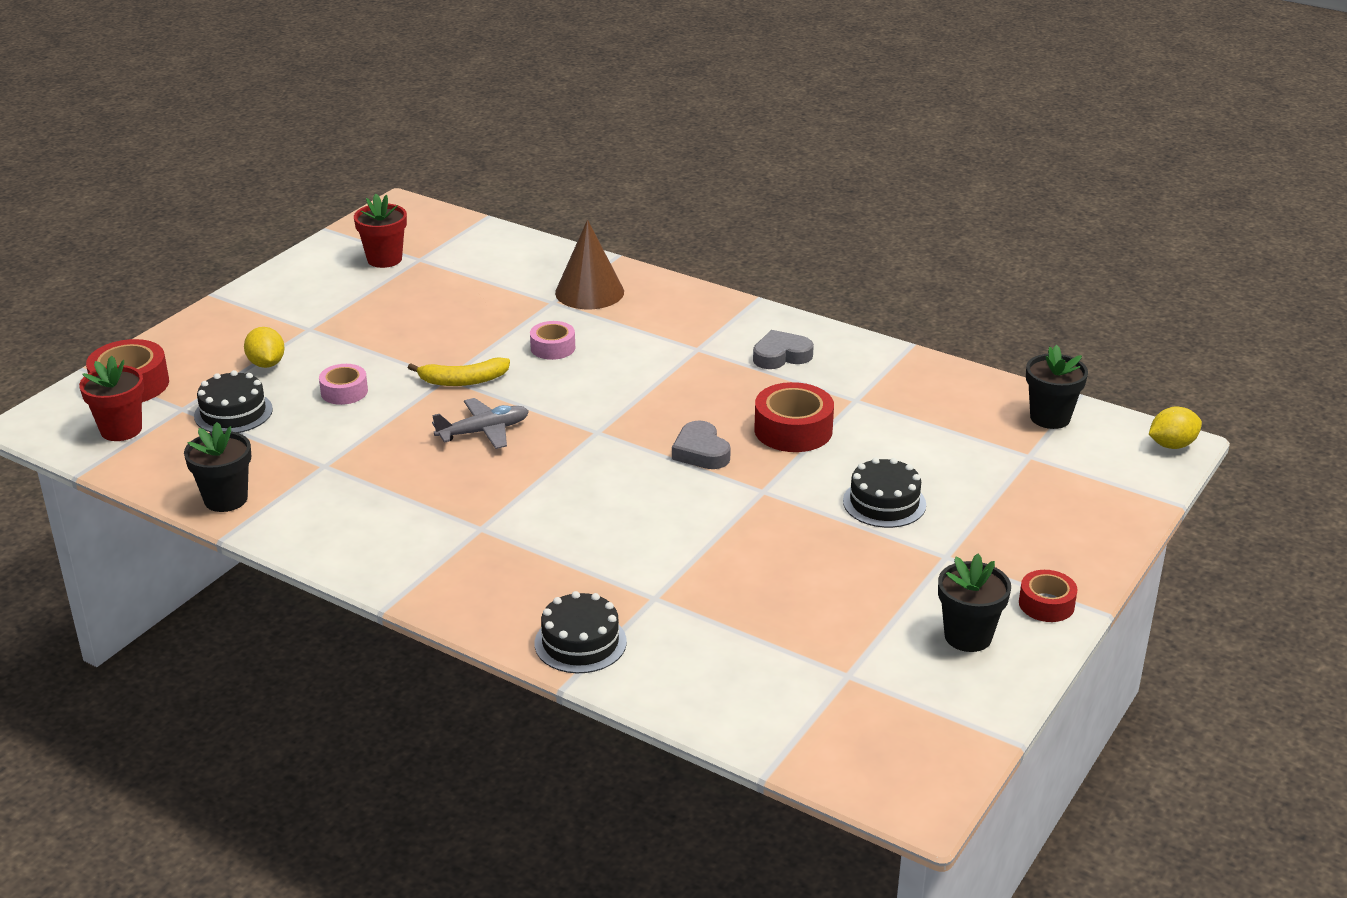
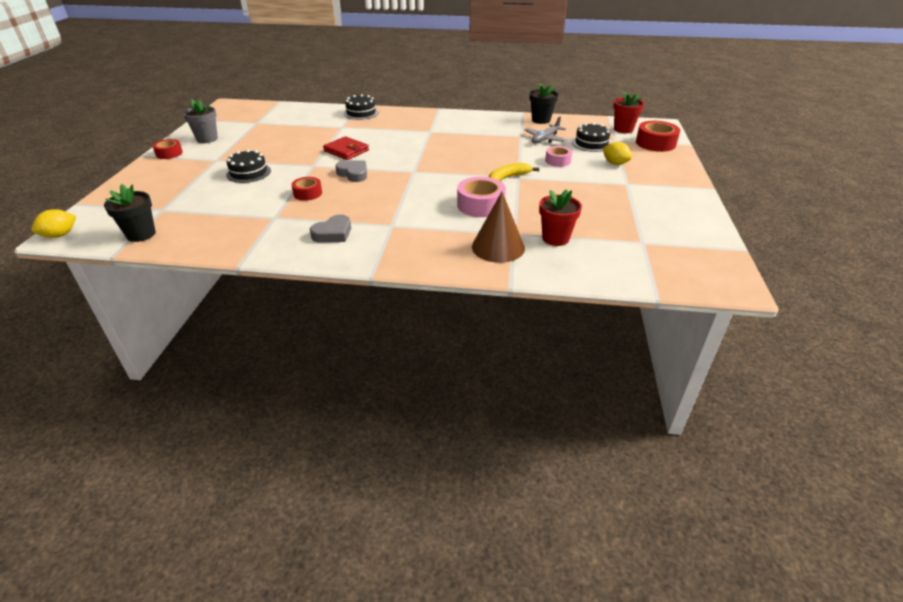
camera: 155 degrees right, 5 degrees up
(384, 259) = (663, 235): red flower pot -> red flower pot (555, 238)
(484, 431) = (469, 160): grey plane -> grey plane (545, 139)
(553, 348) = (480, 205): pink tape -> pink tape, size x1.63
(683, 514) = (346, 151): none -> red wallet
(793, 430) = (308, 193): red tape -> red tape, size x0.61
(968, 636) = (207, 139): black flower pot -> grey flower pot

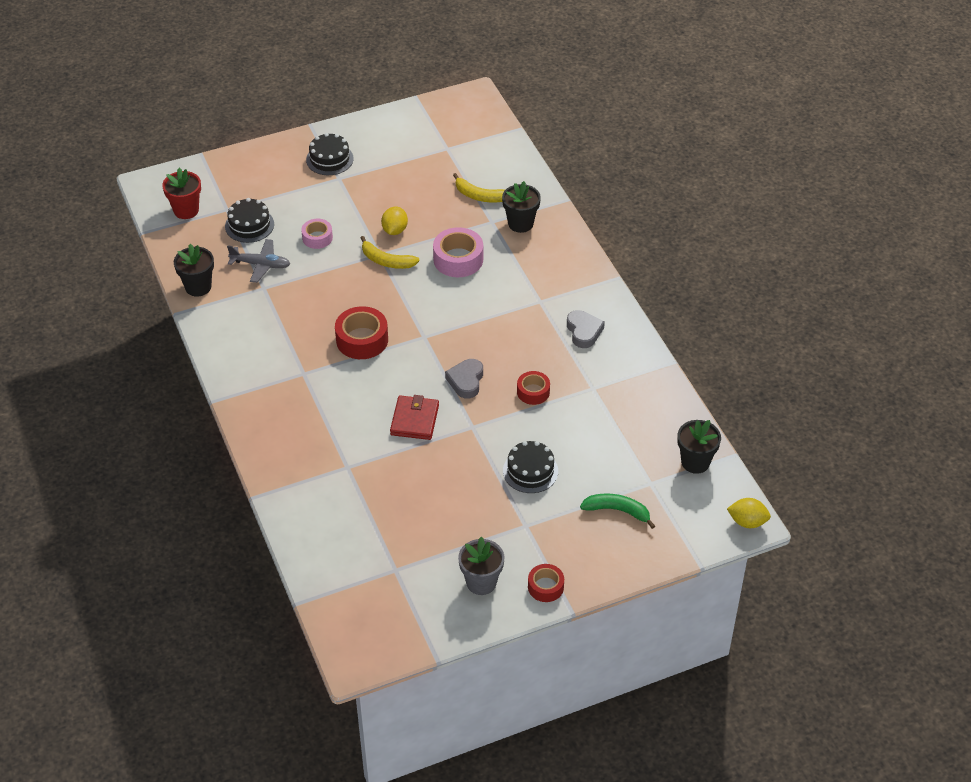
camera: 120 degrees left, 10 degrees up
(168, 190) = (617, 510): none -> green banana
(333, 233) = (584, 331): grey heart -> grey heart turned 60 degrees clockwise
(361, 113) = (285, 475): black cake -> black cake (329, 159)
(498, 247) = (520, 223): brown cone -> black flower pot
(555, 238) = (480, 196): red flower pot -> yellow banana
(615, 163) = (294, 196): yellow lemon -> yellow lemon (395, 230)
(655, 143) = (215, 178): red tape -> red tape (362, 340)

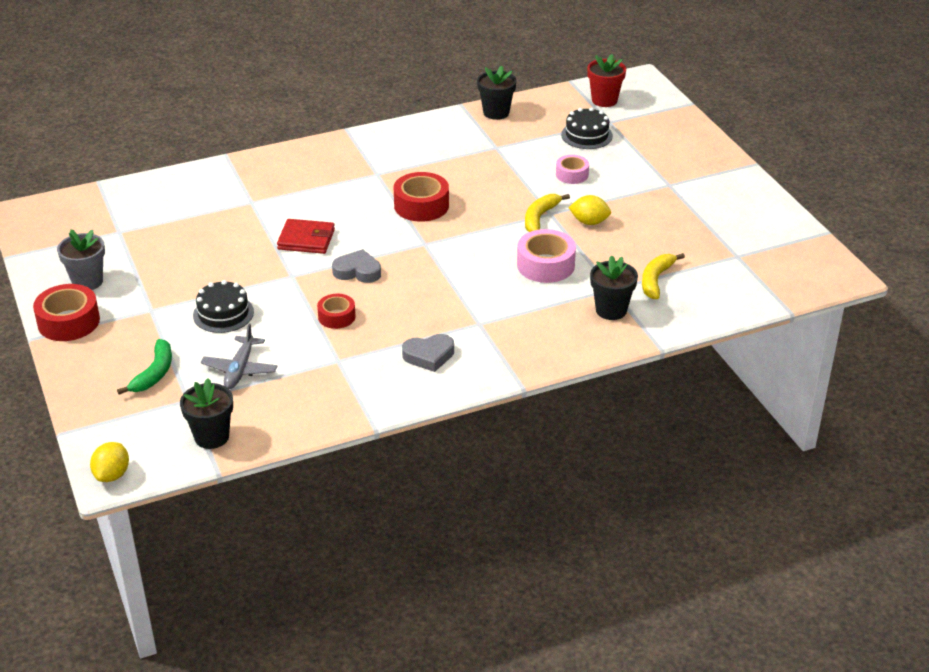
camera: 90 degrees right, 10 degrees down
(261, 265) = (529, 144): grey plane -> grey plane (240, 369)
(329, 159) = (699, 178): black cake -> none
(545, 587) = (68, 322): red tape -> red tape, size x1.63

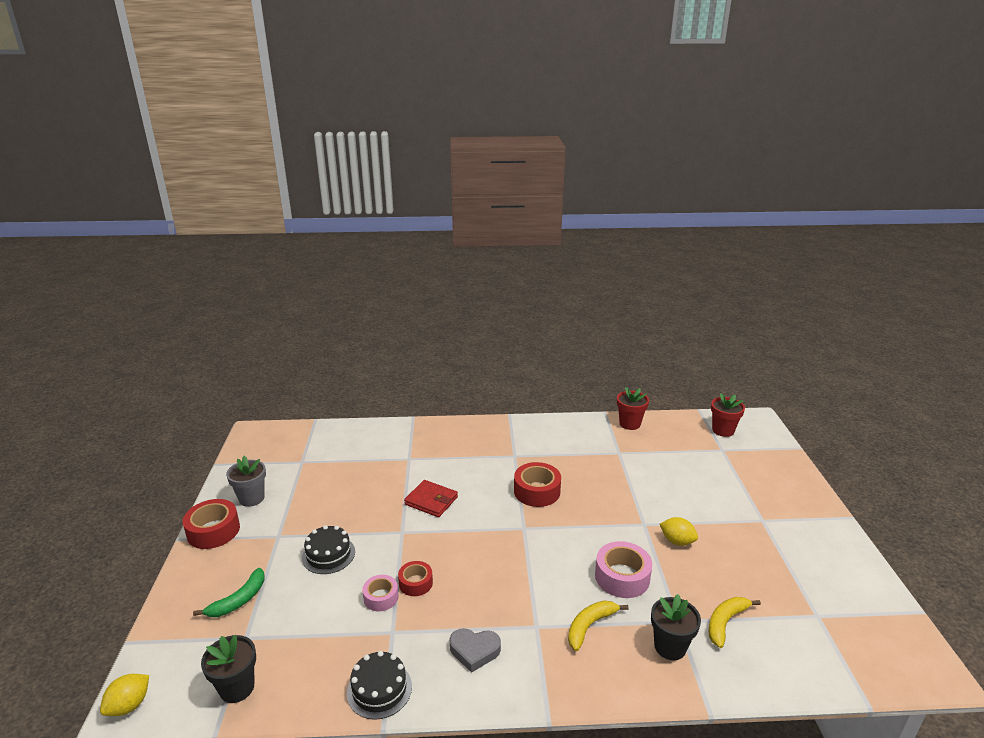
camera: 20 degrees right, 10 degrees down
(240, 369) = (306, 617): grey plane -> none
(357, 271) = (456, 541): grey heart -> none
(496, 113) = (630, 424): black flower pot -> red flower pot
(539, 218) = (633, 526): yellow banana -> yellow banana (589, 626)
(572, 174) = (675, 491): pink tape -> pink tape (381, 597)
(586, 135) = (699, 458): black cake -> black cake (379, 689)

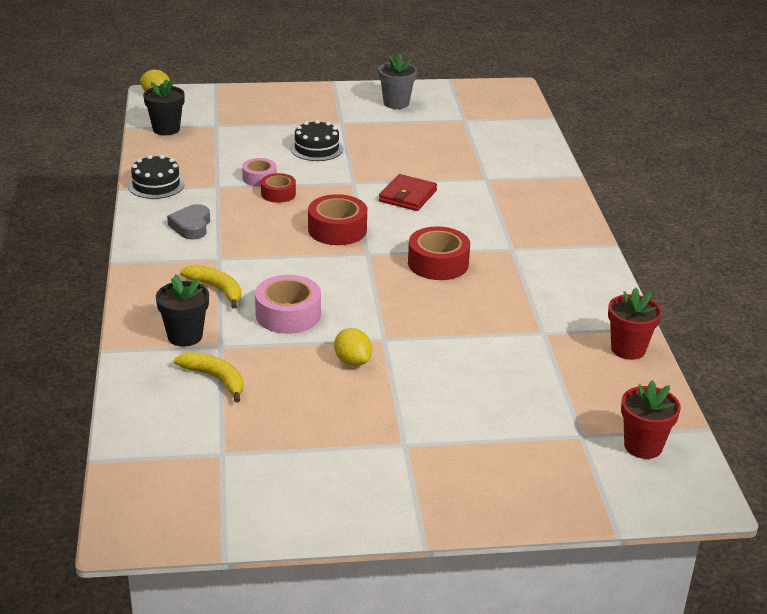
camera: 85 degrees right, 5 degrees up
(213, 531) = (346, 93): red tape -> red tape (337, 229)
(239, 600) = (257, 117): green banana -> none
(677, 541) = (352, 361): yellow lemon -> yellow lemon turned 60 degrees counterclockwise

